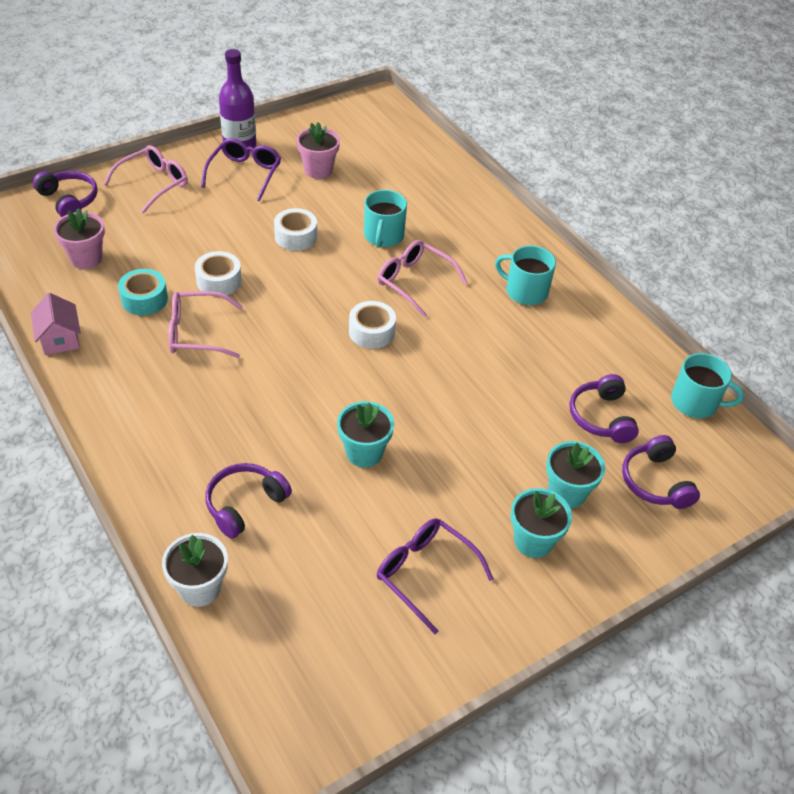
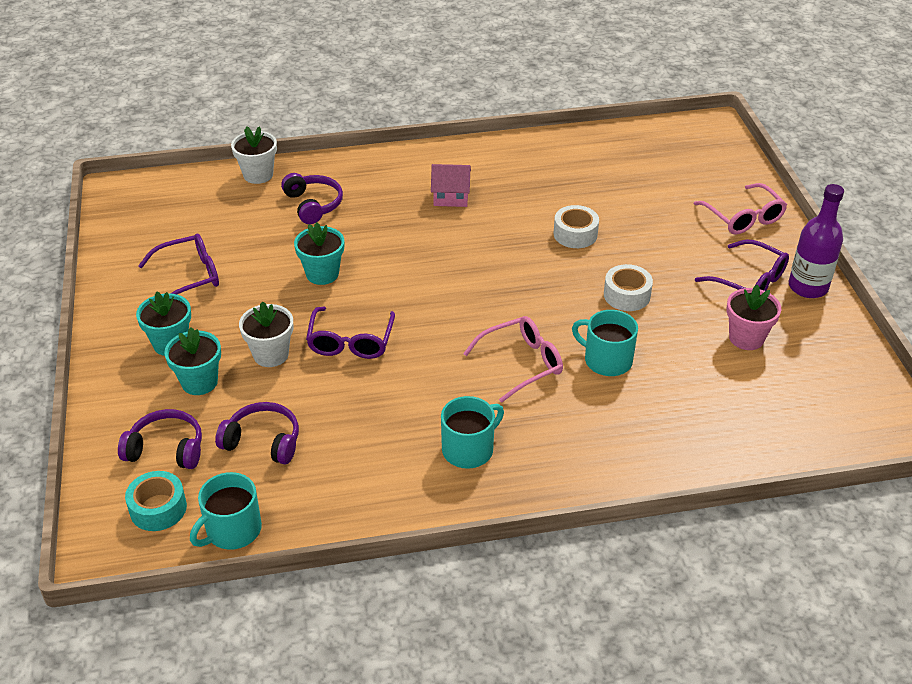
camera: 115 degrees right, 5 degrees down
(60, 339) = (536, 144): pink house -> pink house (451, 197)
(69, 200) = (727, 166): purple headphones -> none
(86, 258) = (635, 166): pink flower pot -> none
(144, 299) = (567, 190): turquoise tape -> turquoise tape (158, 508)
(196, 333) = (511, 211): pink glasses -> none
(371, 332) = (462, 314): white tape -> none
(450, 398) = (350, 342): none -> purple glasses
(500, 451) = (271, 355): none -> white flower pot

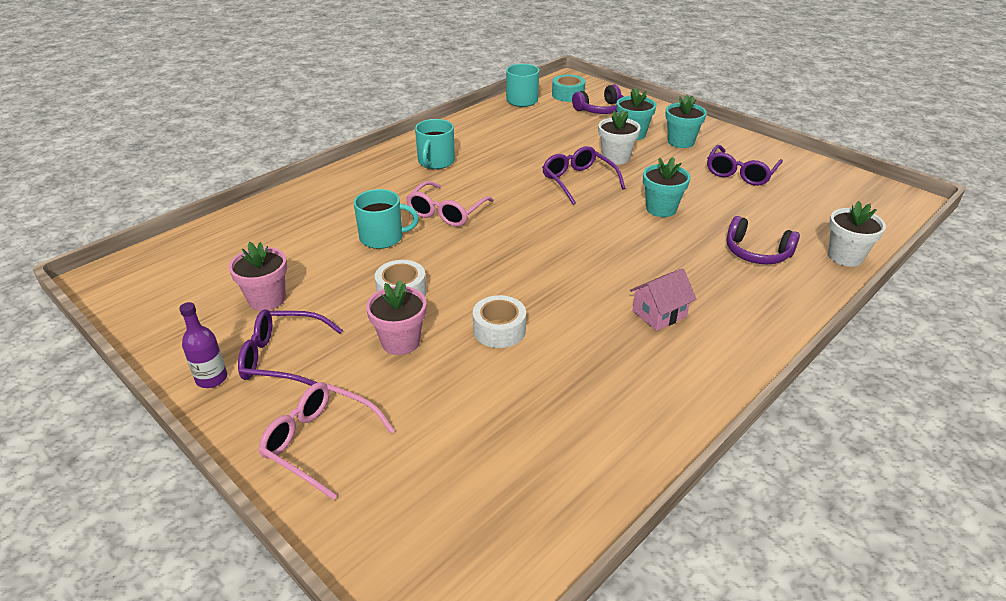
camera: 145 degrees right, 5 degrees down
(263, 441) = (557, 127): purple headphones -> none
(654, 256) = (400, 342): none -> pink flower pot
(808, 287) = (212, 378): purple bottle -> purple bottle, size x0.63

